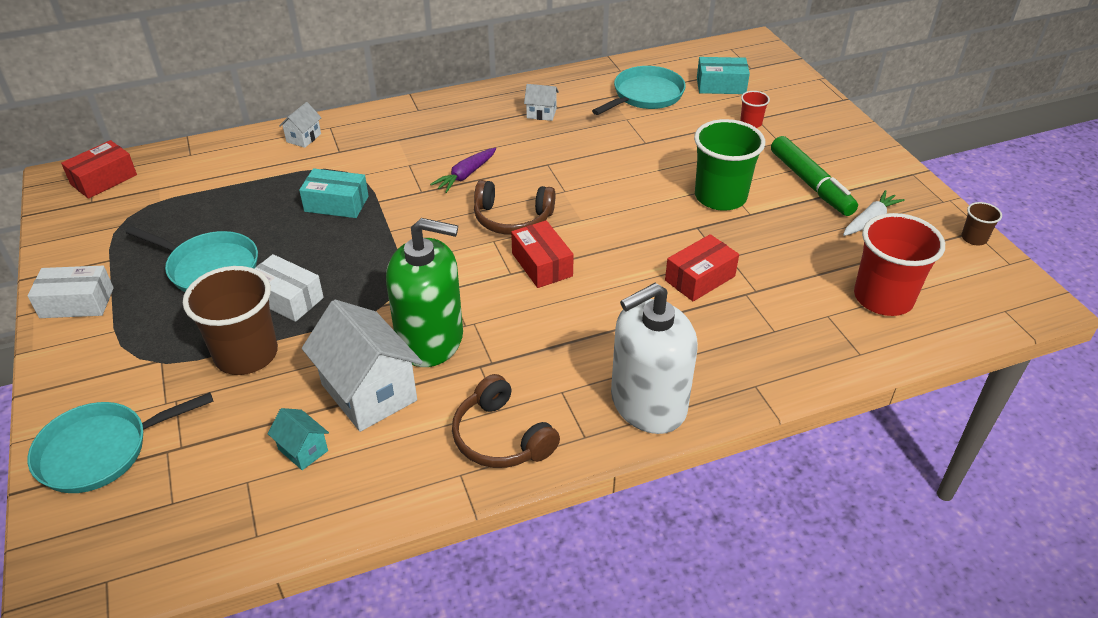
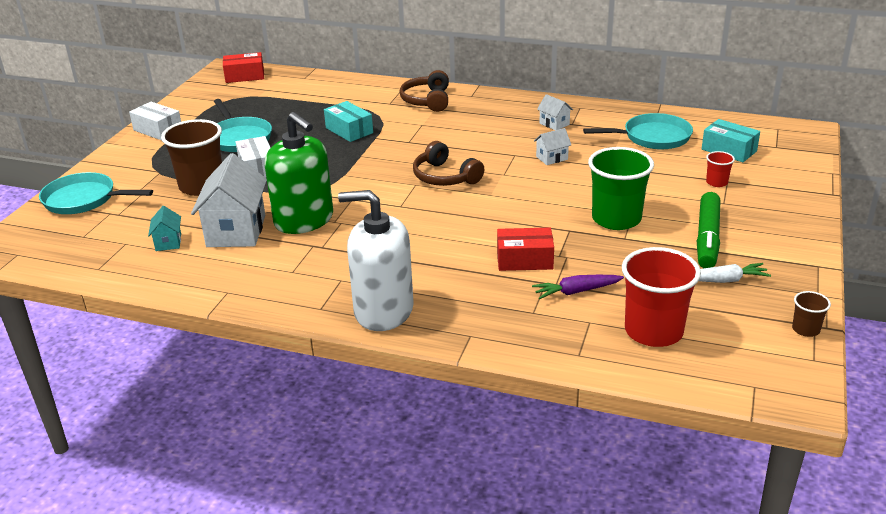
camera: 40 degrees right, 10 degrees down
(303, 138) = (378, 89): white house -> white house (552, 158)
(465, 175) = (449, 142): purple carrot -> purple carrot (576, 291)
(501, 437) = (273, 285): brown headphones -> brown headphones (427, 100)
(542, 264) = (427, 209): red box -> none

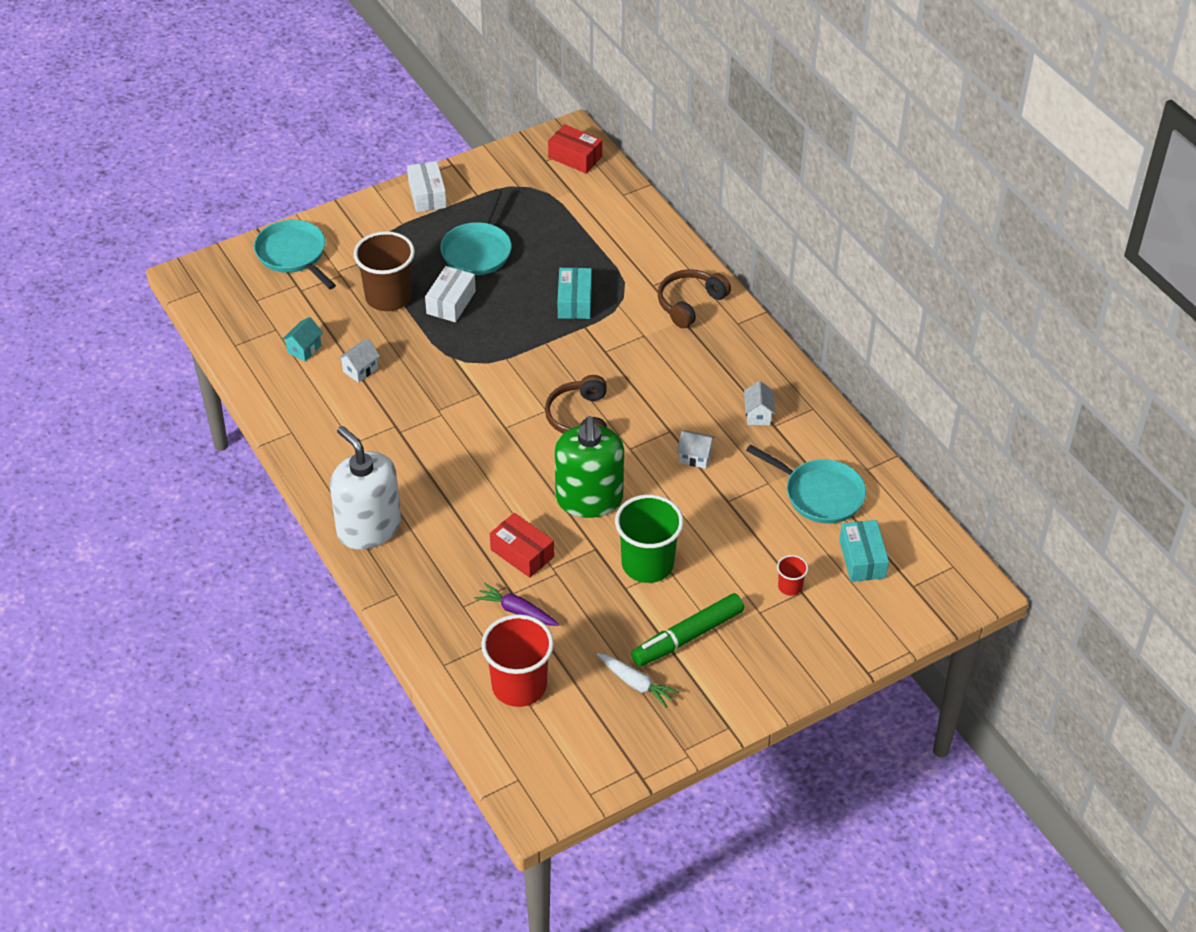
camera: 40 degrees right, 15 degrees up
(236, 231) = (360, 370): white house -> white house, size x0.47
(304, 220) = (418, 393): green soap dispenser -> green soap dispenser (589, 499)
(805, 329) = (625, 768): brown cup -> none

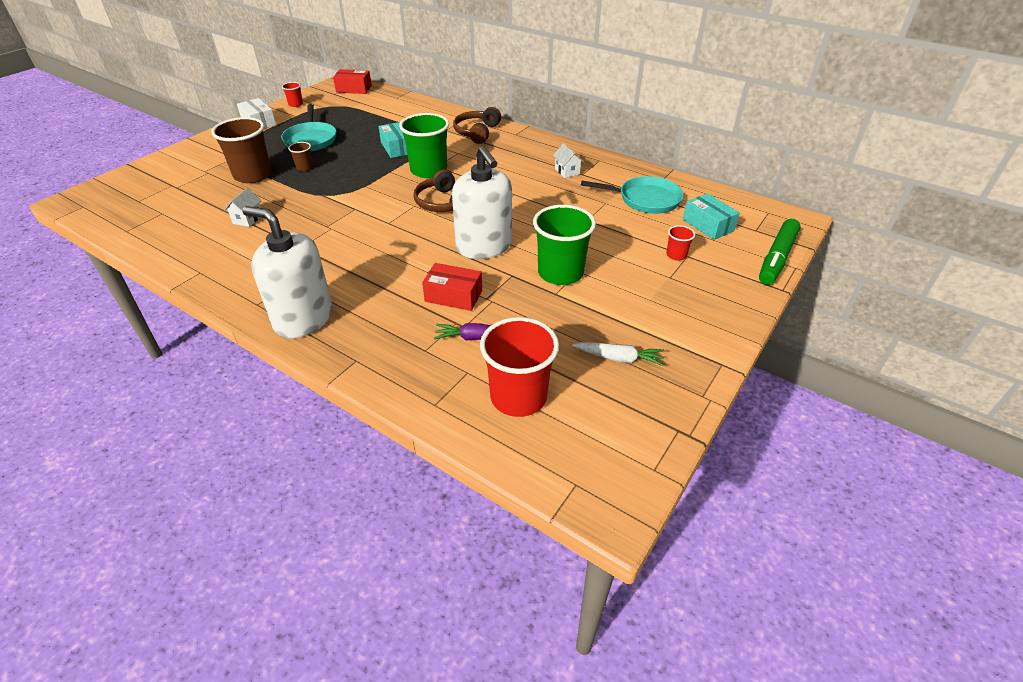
camera: 25 degrees left, 5 degrees down
(293, 255) = (163, 170): turquoise pan -> none
(304, 349) = (192, 218): turquoise house -> none
(451, 302) = (304, 167): white box -> brown cup
(486, 169) = (295, 104): none -> red cup
(589, 499) = (484, 246): green soap dispenser -> white soap dispenser
(592, 356) = (429, 170): none -> green cup
(687, 637) = (631, 310): green marker -> green marker (777, 258)
(695, 457) = (543, 203): white house -> none

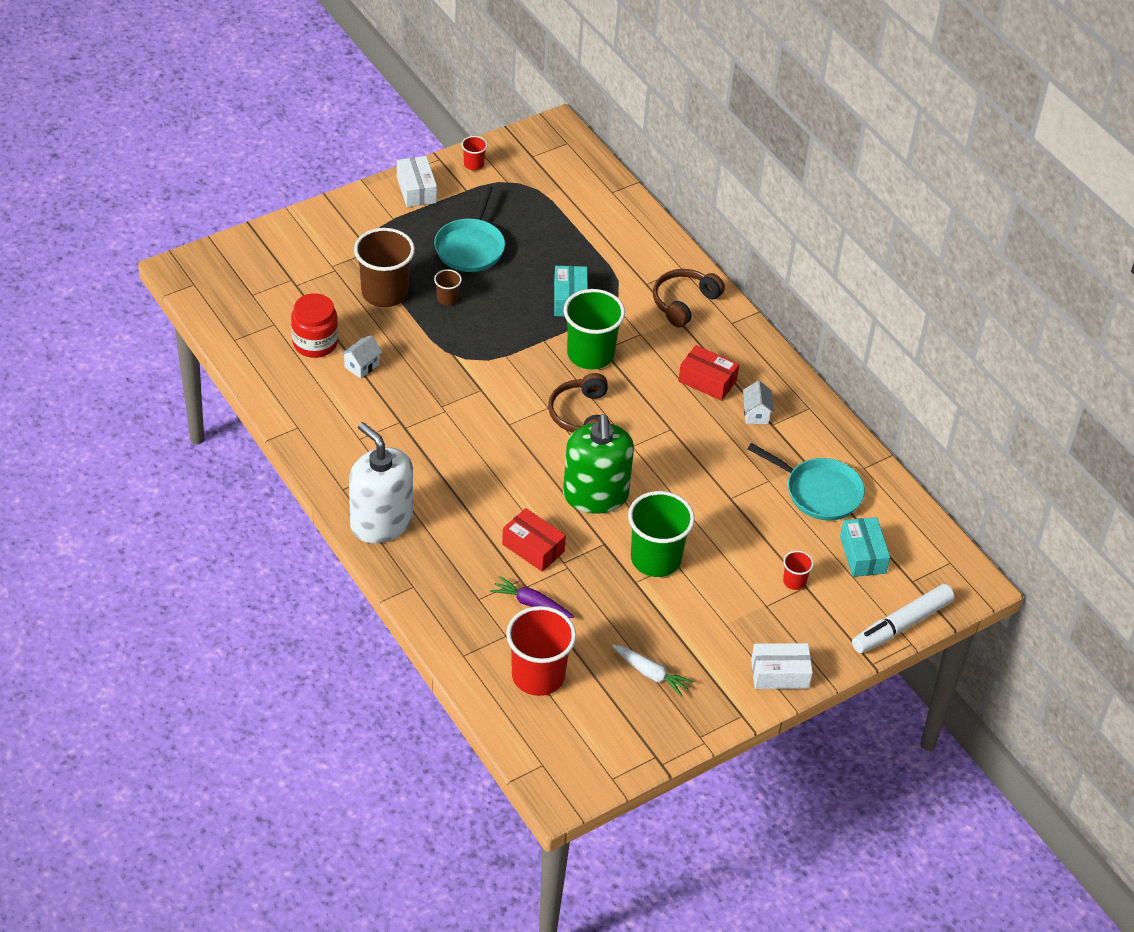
camera: 20 degrees right, 5 degrees up
(202, 215) = (315, 343): none -> red jar
(354, 89) = (562, 153): red box -> red box (707, 381)
(484, 246) = (595, 495): white soap dispenser -> green soap dispenser
(723, 321) = (780, 674): none -> white box
(777, 258) = (901, 625): green marker -> white marker

